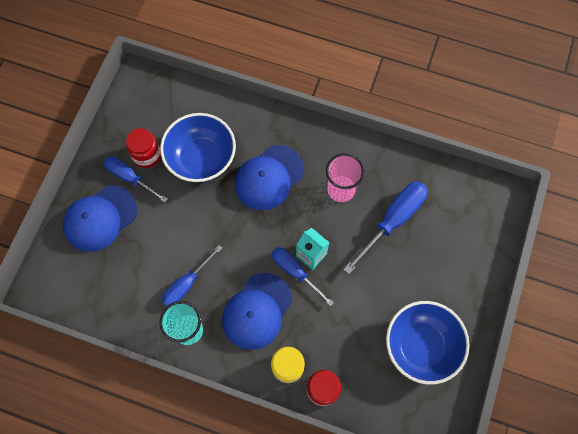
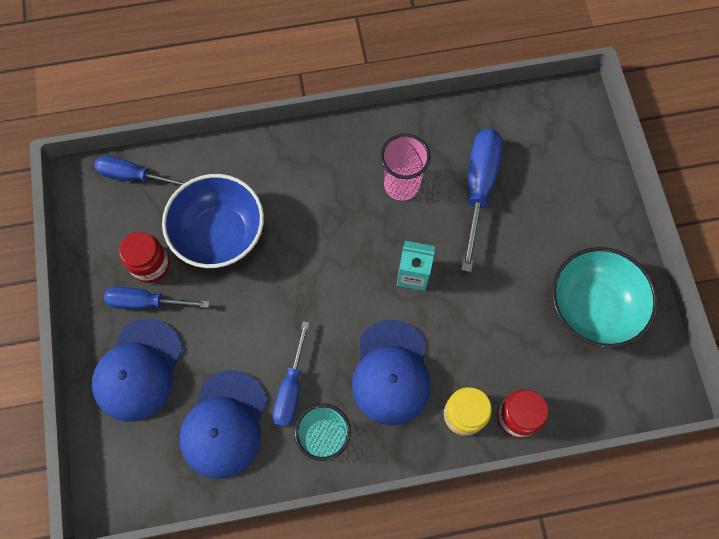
camera: 30 degrees left, 0 degrees up
(269, 177) = (312, 214): blue cap -> blue cap (224, 424)
(295, 272) = (407, 304): blue screwdriver -> blue screwdriver (134, 176)
(421, 346) = (592, 307): blue bowl -> turquoise bowl

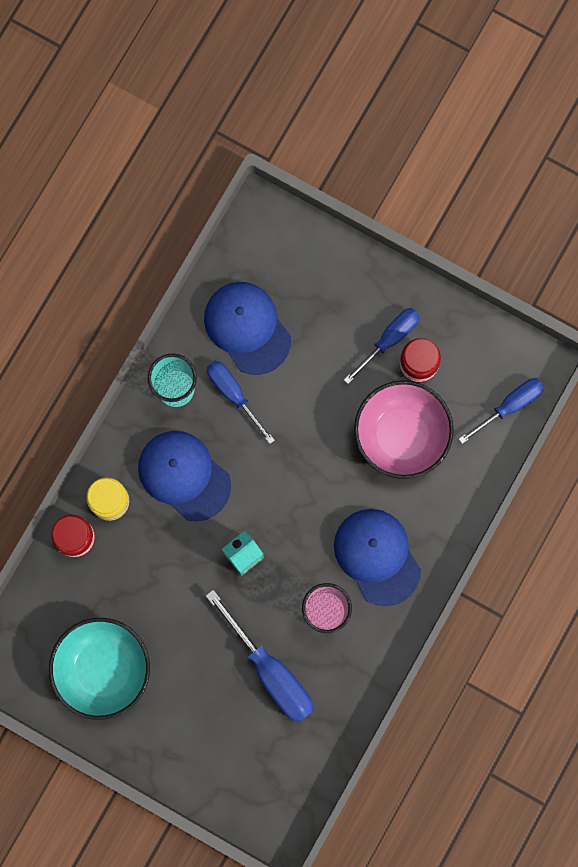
camera: 130 degrees right, 10 degrees up
(138, 370) = (339, 297): blue cap -> blue cap (377, 556)
(220, 234) = (401, 435): blue bowl -> pink bowl

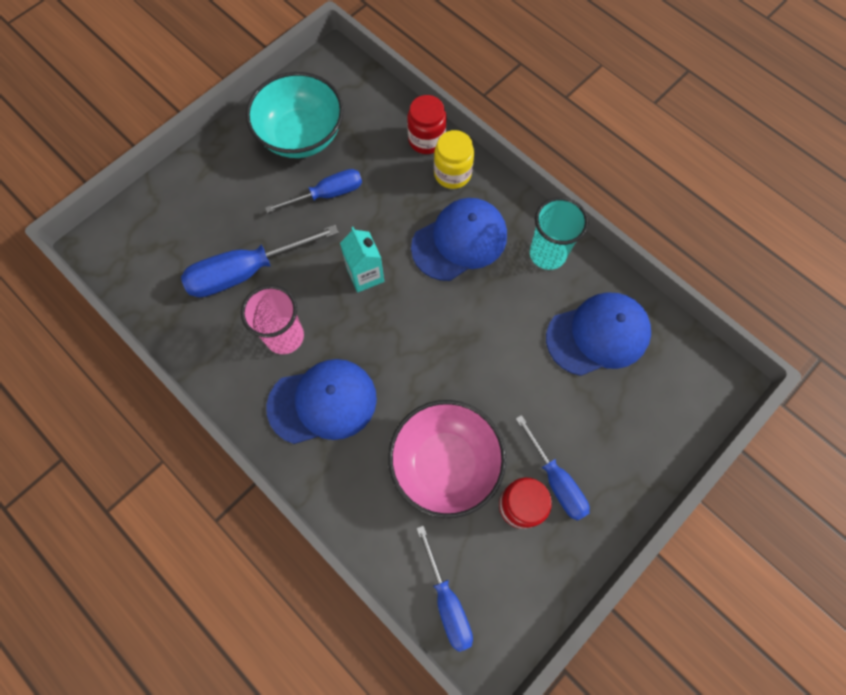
camera: 105 degrees right, 10 degrees down
(233, 394) = (530, 305): blue screwdriver -> blue screwdriver (327, 194)

